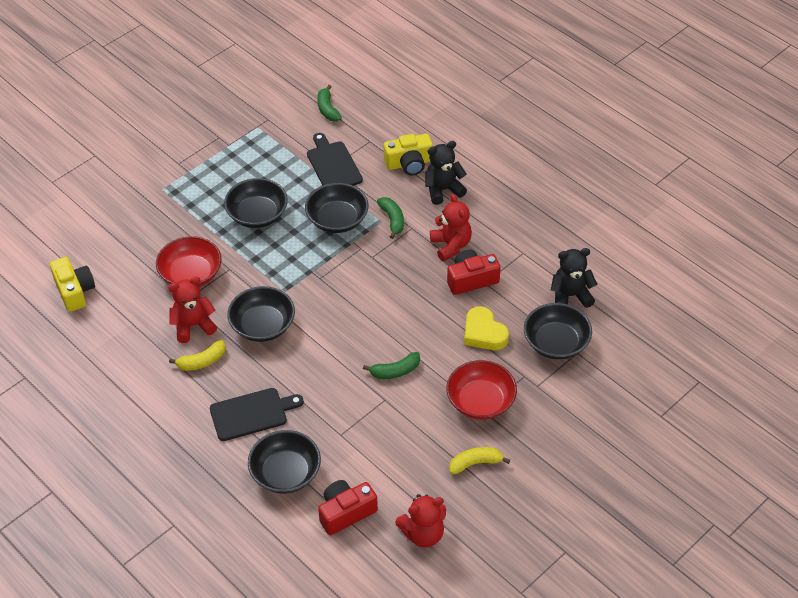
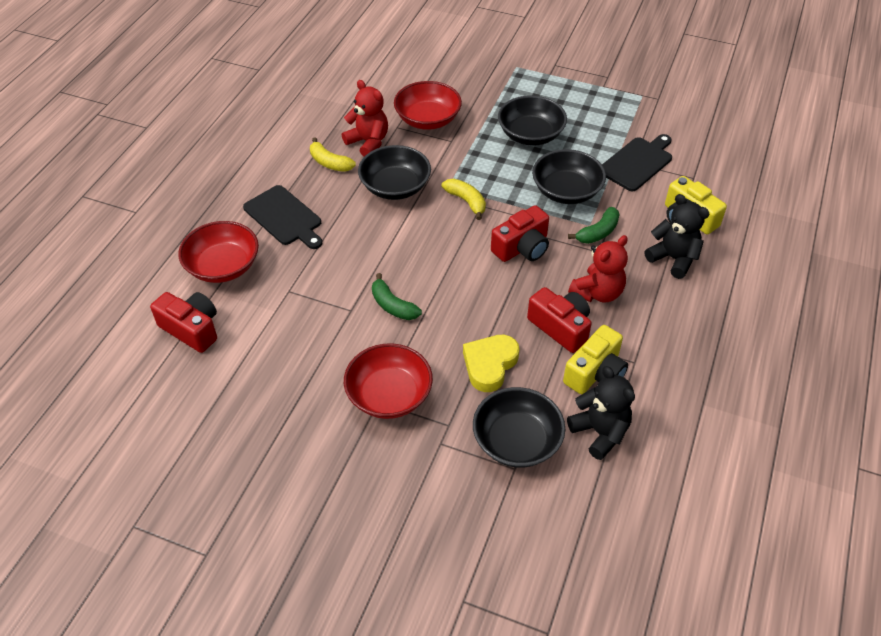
camera: 65 degrees right, 0 degrees up
(74, 291) = (365, 61): yellow camera -> yellow camera (595, 373)
(285, 473) = (223, 266): black bowl -> red bowl
(327, 109) = (708, 133): green banana -> none
(381, 270) = (522, 247): none -> red camera
(423, 534) = (186, 403): red teddy bear -> none
(475, 463) = (300, 419): yellow banana -> yellow banana (466, 201)

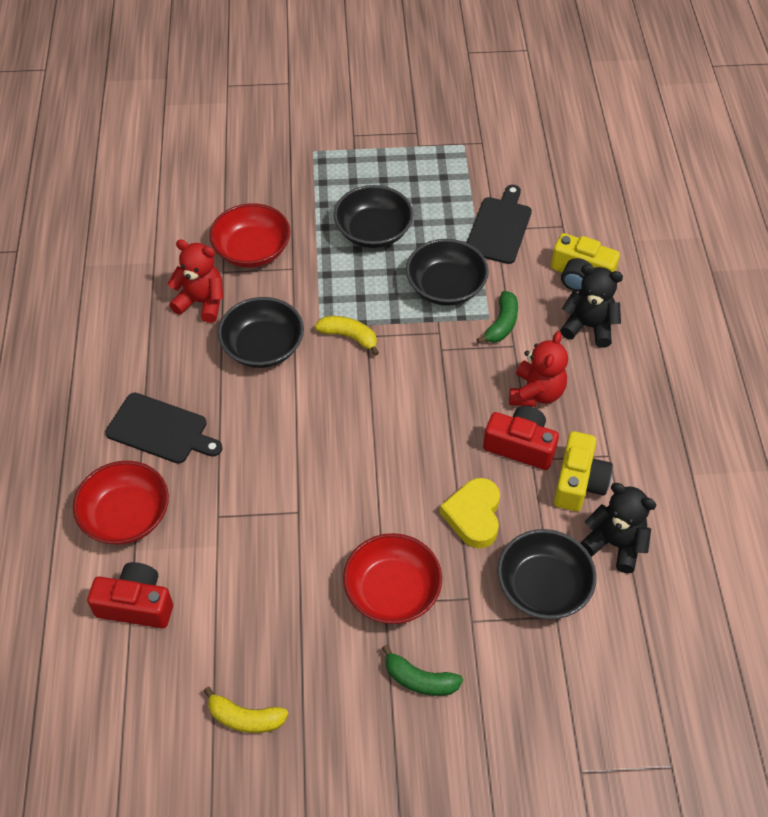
camera: 25 degrees left, 5 degrees up
(329, 163) = (172, 343): yellow banana -> yellow banana (245, 718)
(392, 305) = (339, 489): green banana -> green banana (419, 680)
(522, 247) = (435, 370): red camera -> none

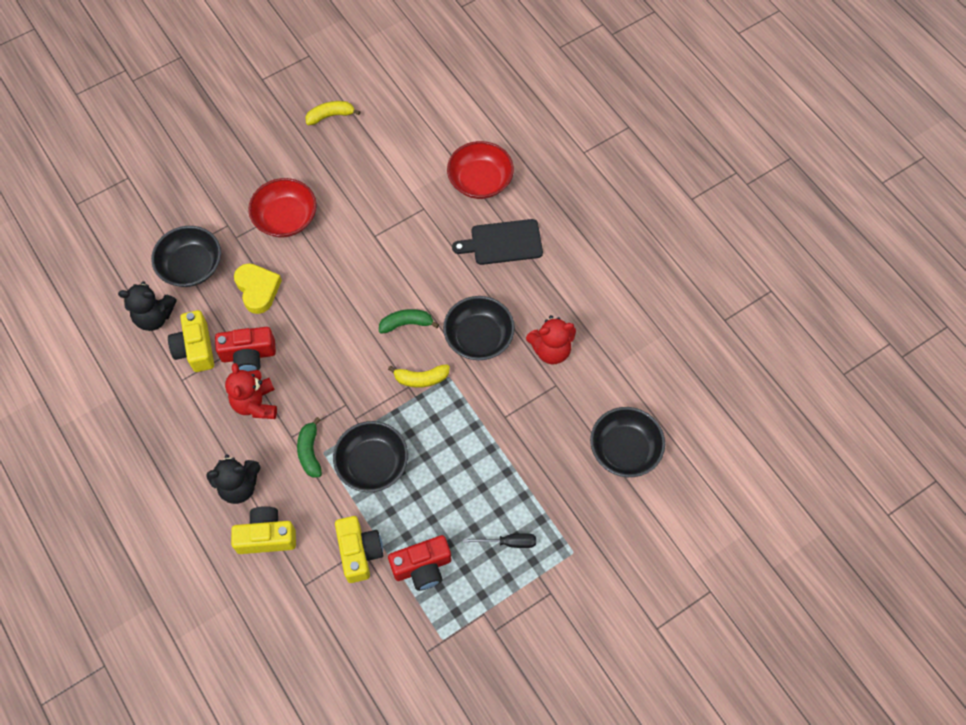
camera: 150 degrees right, 10 degrees up
(136, 604) = (434, 138): red camera -> red camera (422, 567)
(252, 250) = (548, 416): red bowl -> none
(362, 179) = (509, 542): none -> black screwdriver
(373, 232) = (463, 488): black bowl -> black bowl (624, 449)
(419, 680) = (243, 179): green banana -> green banana (406, 324)
(499, 227) = (359, 552): black cutting board -> yellow camera

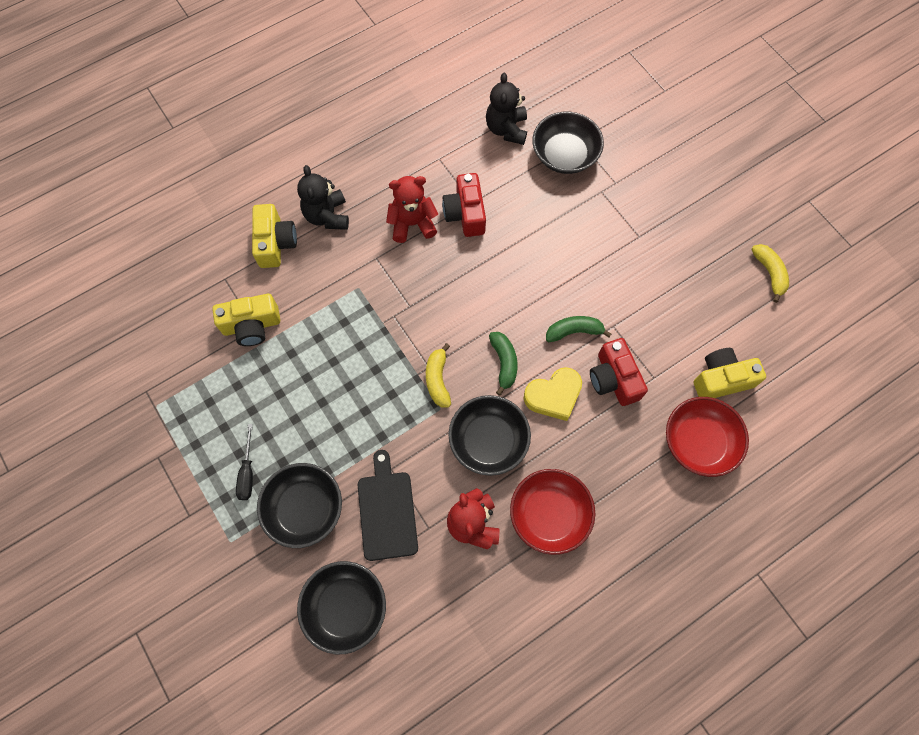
camera: 90 degrees right, 5 degrees up
(195, 348) = (472, 167): yellow camera -> yellow camera (721, 379)
(258, 289) = (540, 216): yellow heart -> yellow heart (553, 396)
(286, 218) = (628, 236): red bowl -> red bowl (549, 514)
(310, 452) = (359, 275): green banana -> green banana (574, 331)
(372, 464) = (343, 334): black bowl -> black bowl (304, 508)
(422, 567) = (230, 385): red camera -> red camera (613, 379)
(503, 243) = (614, 468): black cutting board -> black cutting board (387, 511)

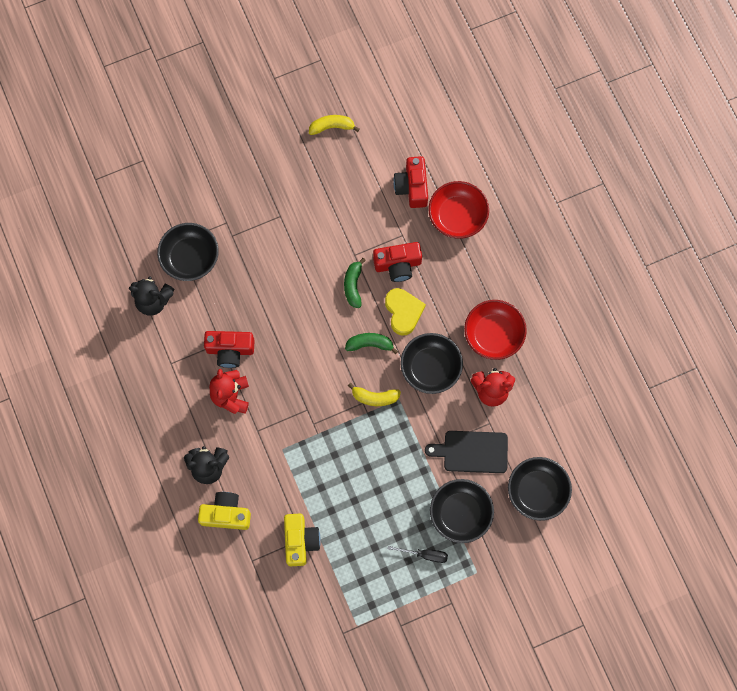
camera: 80 degrees left, 5 degrees up
(721, 379) = (412, 187): yellow camera -> red camera

